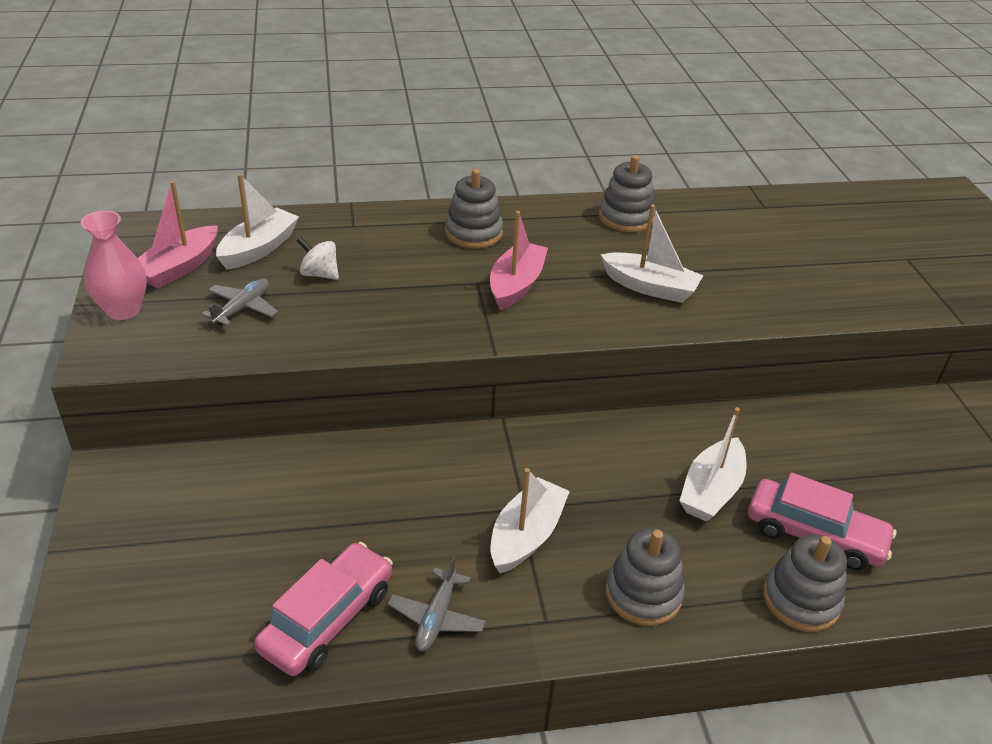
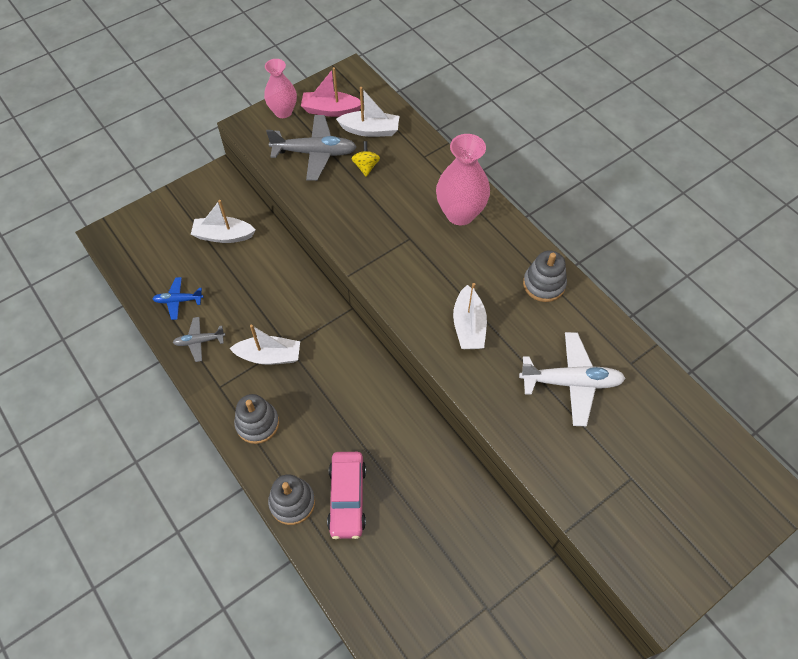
camera: 65 degrees right, 20 degrees up
(242, 308) = (315, 153): grey plane -> grey plane, size x1.81
(319, 274) = (366, 166): white spinning top -> yellow spinning top
(328, 619) = (178, 300): pink car -> blue plane
(473, 233) = (460, 214): grey stacking toy -> pink vase
(516, 285) = (420, 257): pink boat -> none
(711, 491) = (353, 432): white boat -> white boat (223, 235)
(770, 249) = (571, 382): none -> white plane

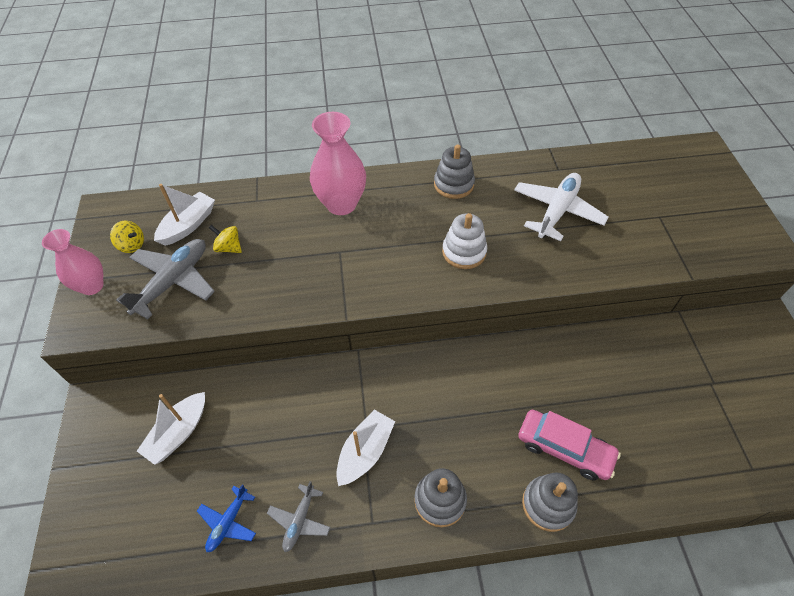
camera: 60 degrees left, 5 degrees down
(330, 110) = (132, 245): pink boat -> yellow spinning top
(468, 326) = (464, 252): white boat -> white stacking toy

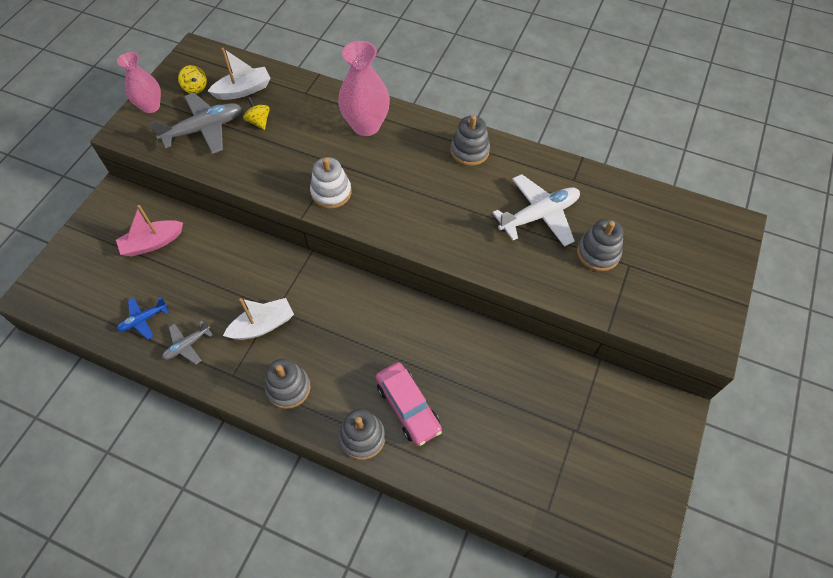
camera: 30 degrees right, 5 degrees up
(178, 433) = (152, 243): white boat -> pink boat
(464, 252) = (431, 211): white stacking toy -> white stacking toy (331, 192)
(629, 219) = (598, 253): none -> grey stacking toy

